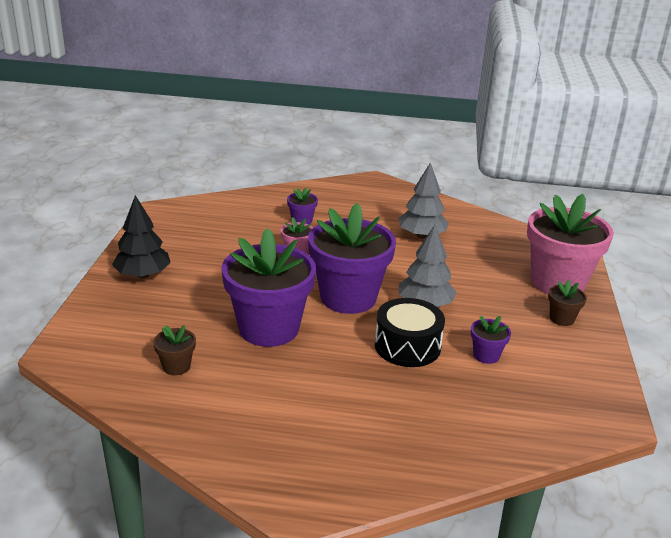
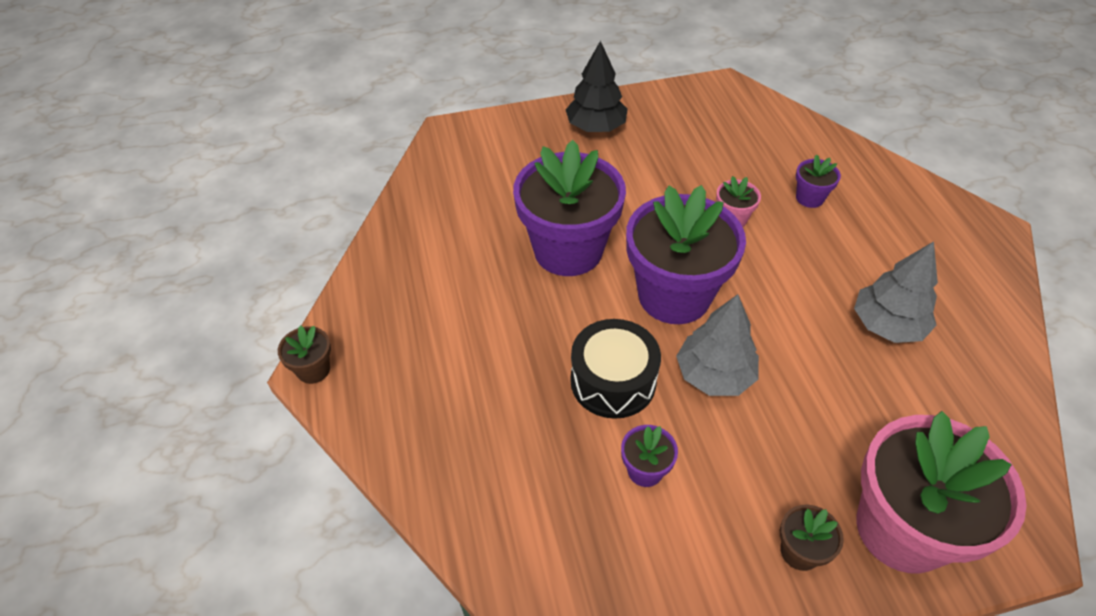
camera: 70 degrees right, 20 degrees up
(176, 366) = (467, 210): brown flower pot -> brown flower pot (313, 370)

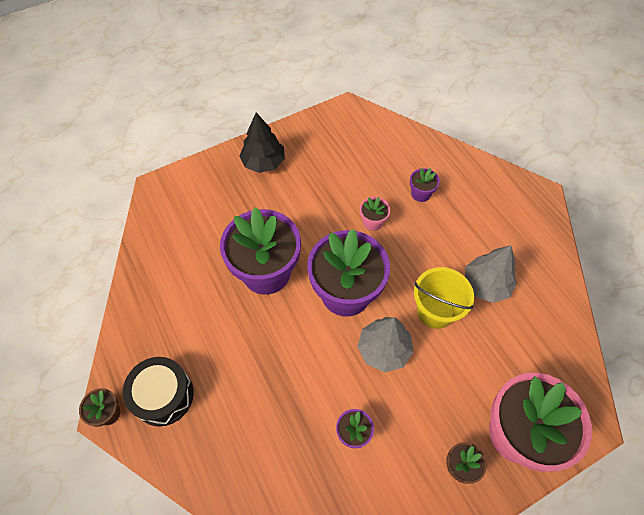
camera: 15 degrees left, 10 degrees up
(613, 381) = (318, 370): black drum -> black drum (163, 395)
(802, 343) = (435, 311): none -> yellow bucket

